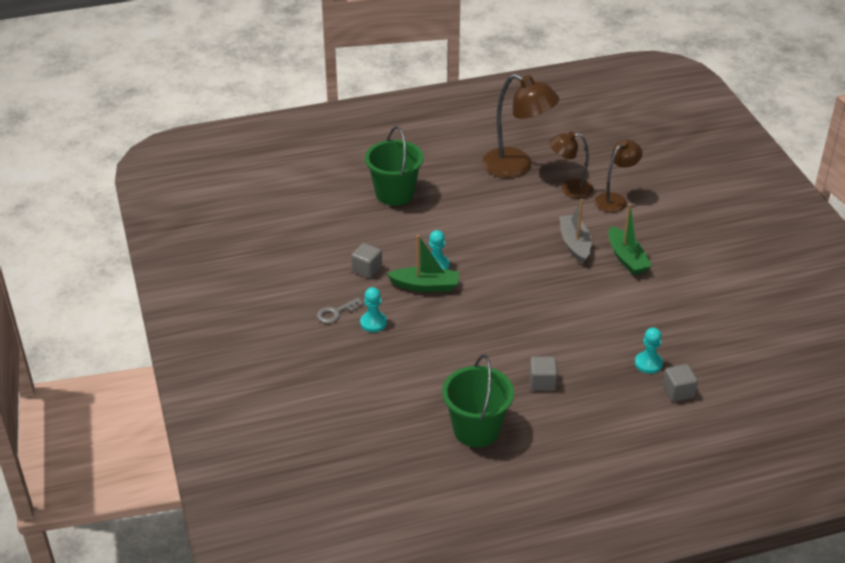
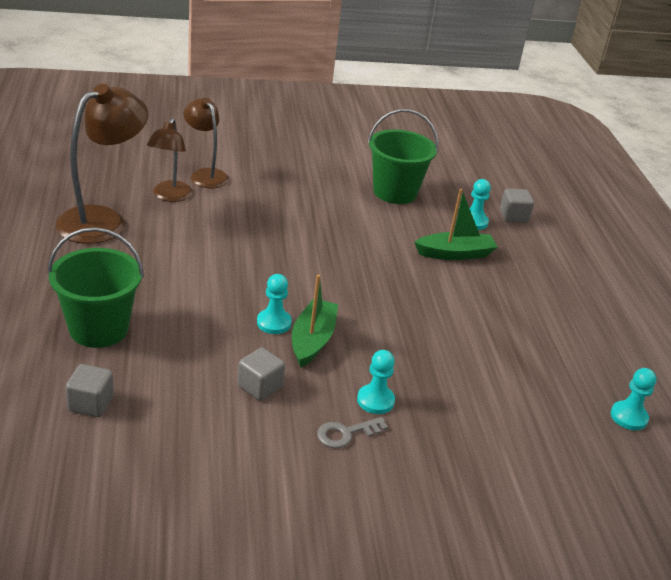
camera: 85 degrees left, 5 degrees down
(336, 312) = (346, 433): grey key -> grey key turned 90 degrees clockwise
(407, 462) = (628, 417): none -> turquoise pawn
(476, 429) = (571, 352): green bucket -> green bucket (395, 192)
(542, 382) = (497, 290): grey cube -> grey cube (90, 403)
(574, 244) = (273, 217): grey boat -> none
(626, 258) = (309, 193): green boat -> green boat (455, 254)

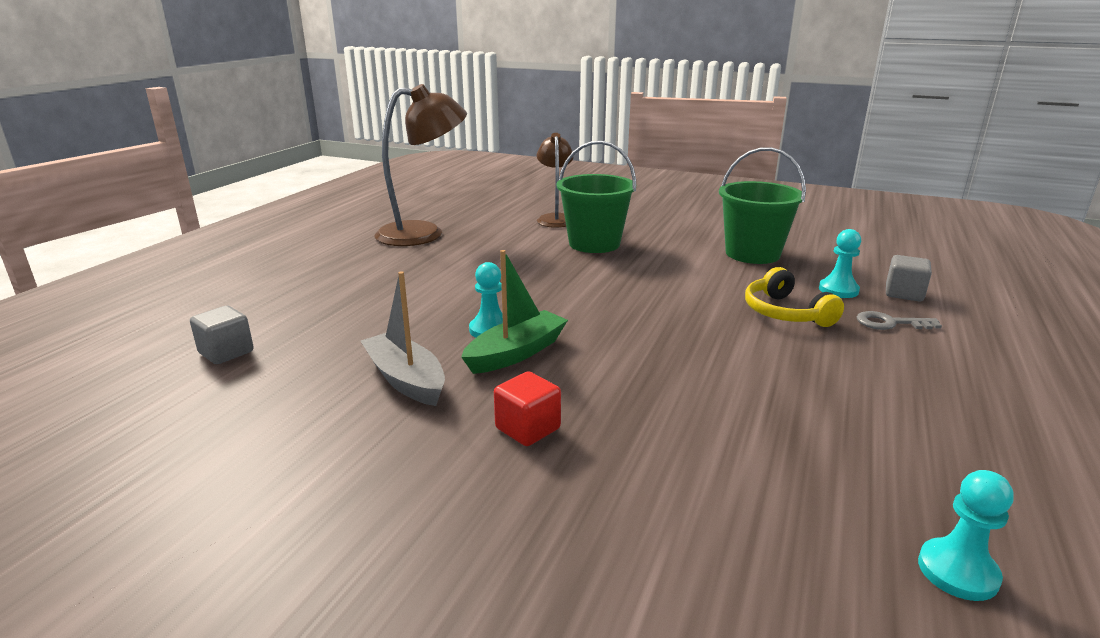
camera: 35 degrees right, 10 degrees down
(98, 329) = (316, 300): green bucket -> green bucket (594, 244)
(170, 196) = (504, 227): brown lamp -> none
(260, 386) = (406, 379): grey cube -> grey boat
(346, 433) = (449, 453): grey key -> grey key (890, 323)
(375, 400) = (528, 428): turquoise pawn -> red cube
(455, 254) = (785, 313): green boat -> yellow headphones

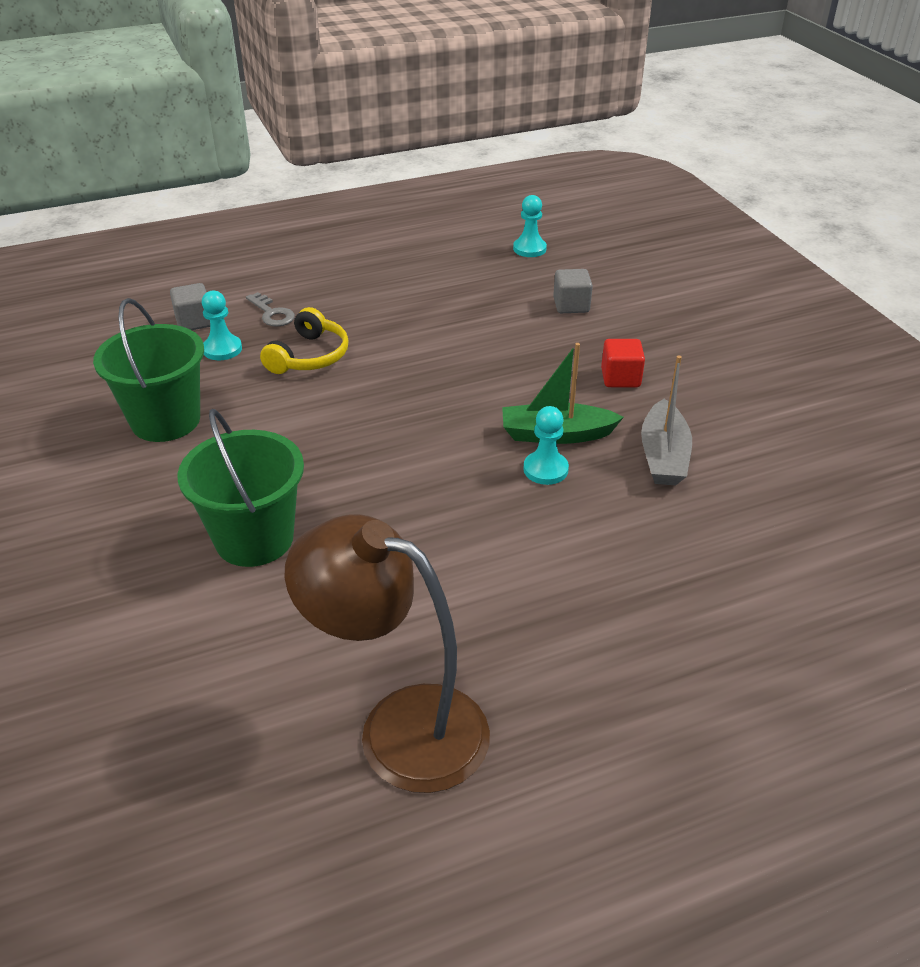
camera: 135 degrees left, 15 degrees up
(226, 352) = (802, 578): grey cube -> grey cube (571, 305)
(555, 218) = (181, 638): brown lamp -> none

